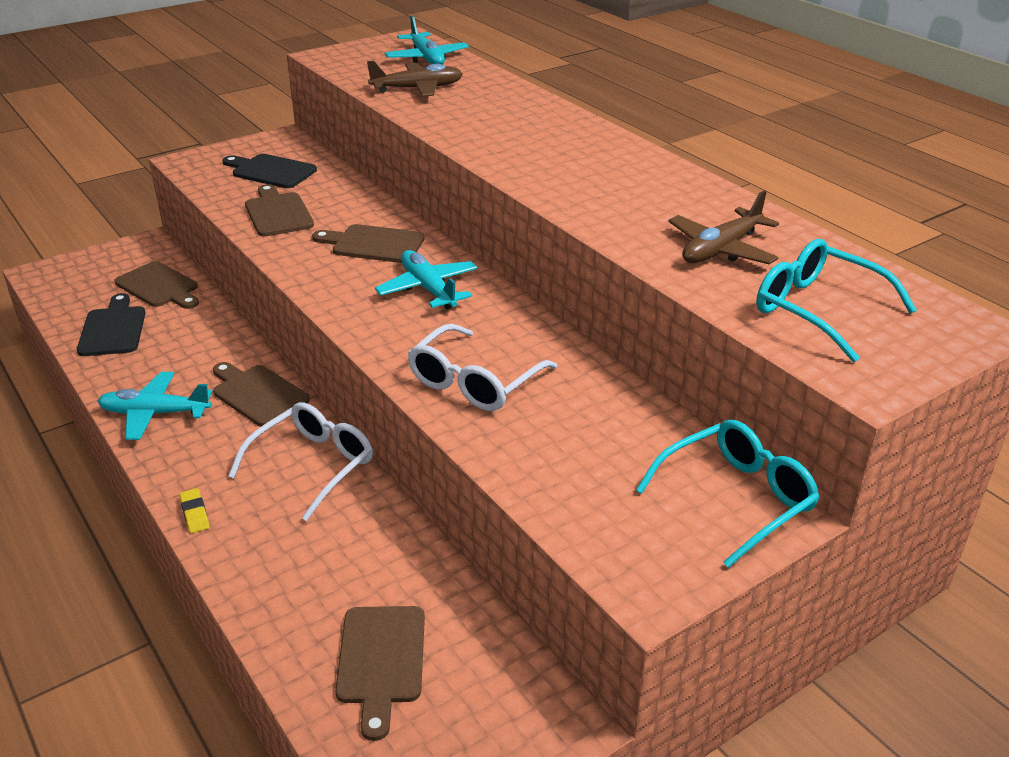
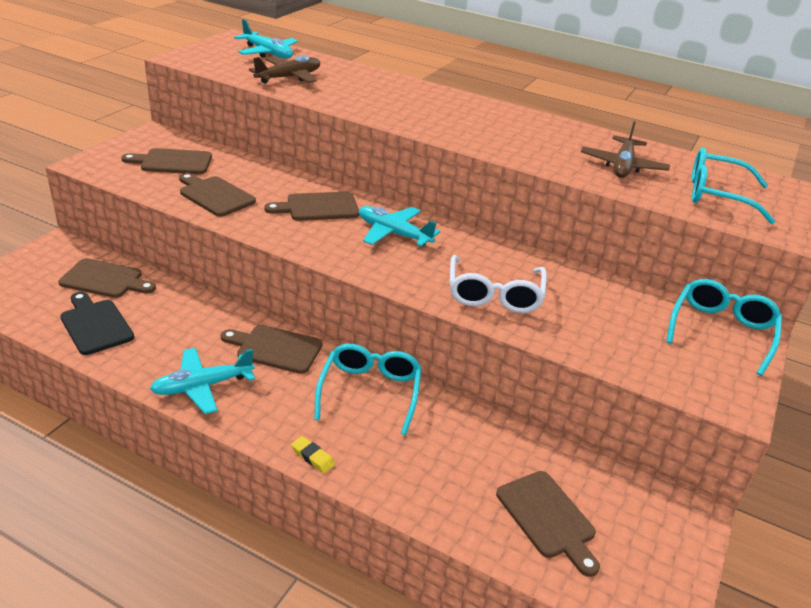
camera: 30 degrees left, 0 degrees up
(271, 171) = (173, 162): black cutting board -> brown cutting board
(312, 466) = (370, 393): white glasses -> turquoise glasses

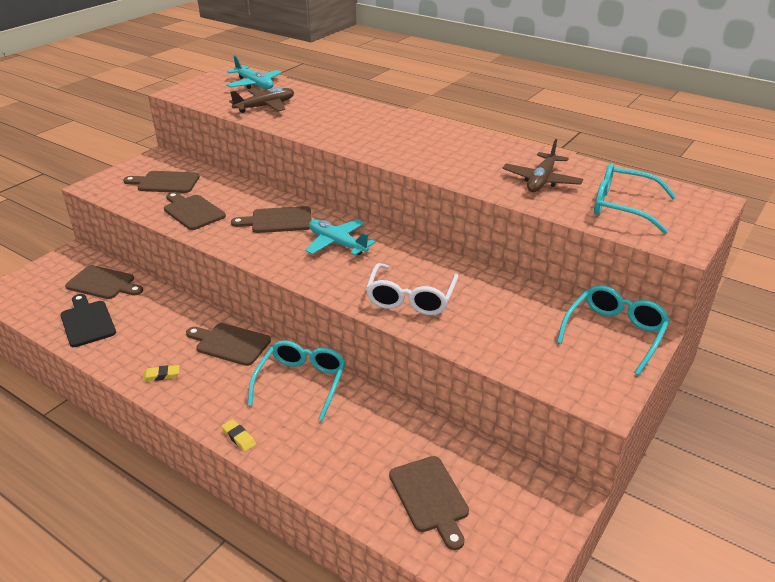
camera: 10 degrees right, 0 degrees up
(202, 386) = (161, 375): turquoise plane -> yellow eraser

